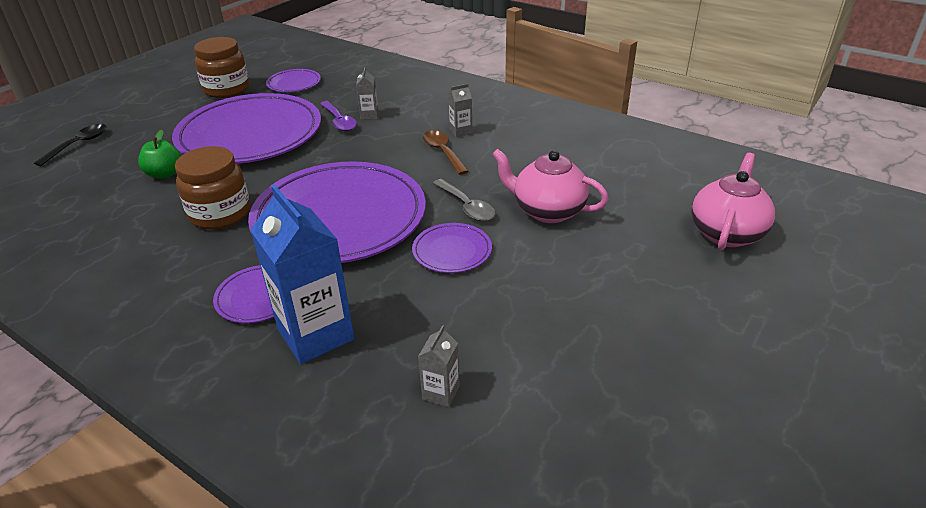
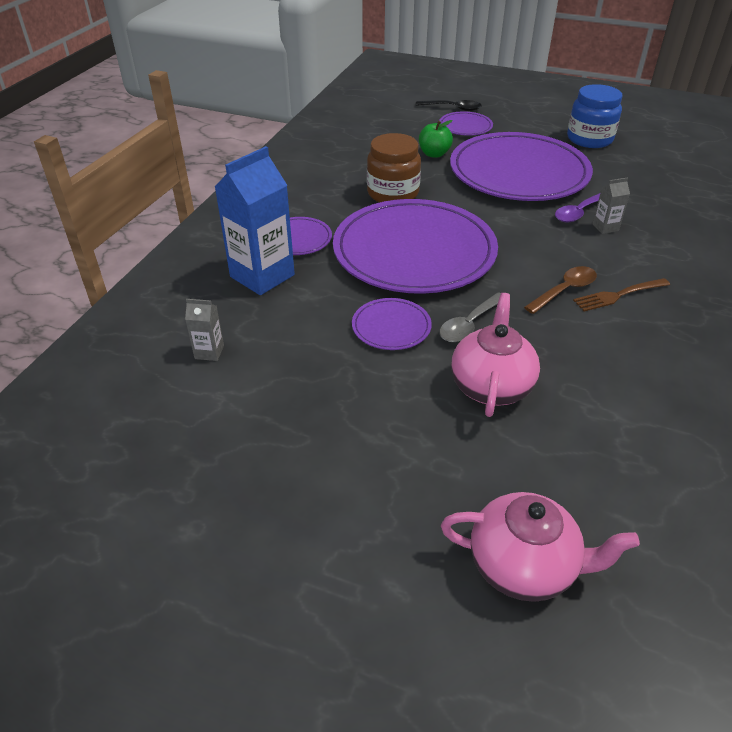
camera: 75 degrees right, 5 degrees up
(227, 89) = (589, 139): brown jar -> blue jar
(294, 83) = (633, 169): purple plate -> purple plate (465, 126)
(460, 131) = (618, 295): grey carton -> brown fork

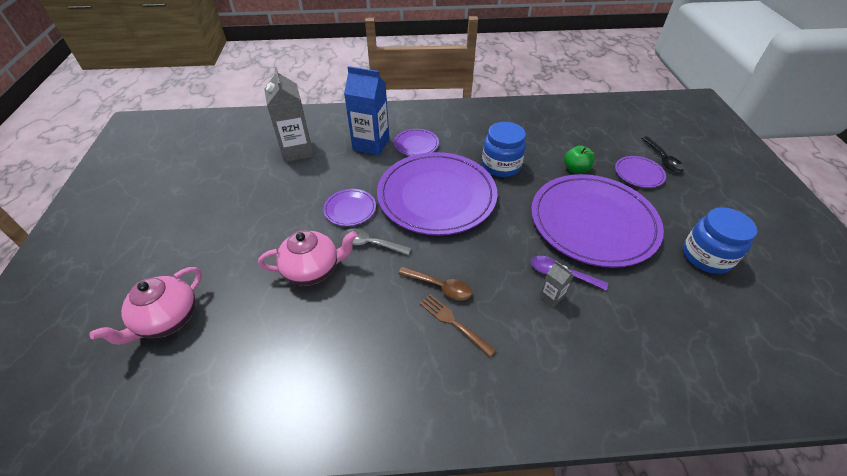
camera: 65 degrees right, 5 degrees up
(209, 352) = (297, 151): grey carton -> grey carton, size x2.21
(393, 193) = (501, 166): brown jar -> blue jar
(524, 566) = (167, 320): pink teapot -> pink teapot turned 45 degrees clockwise

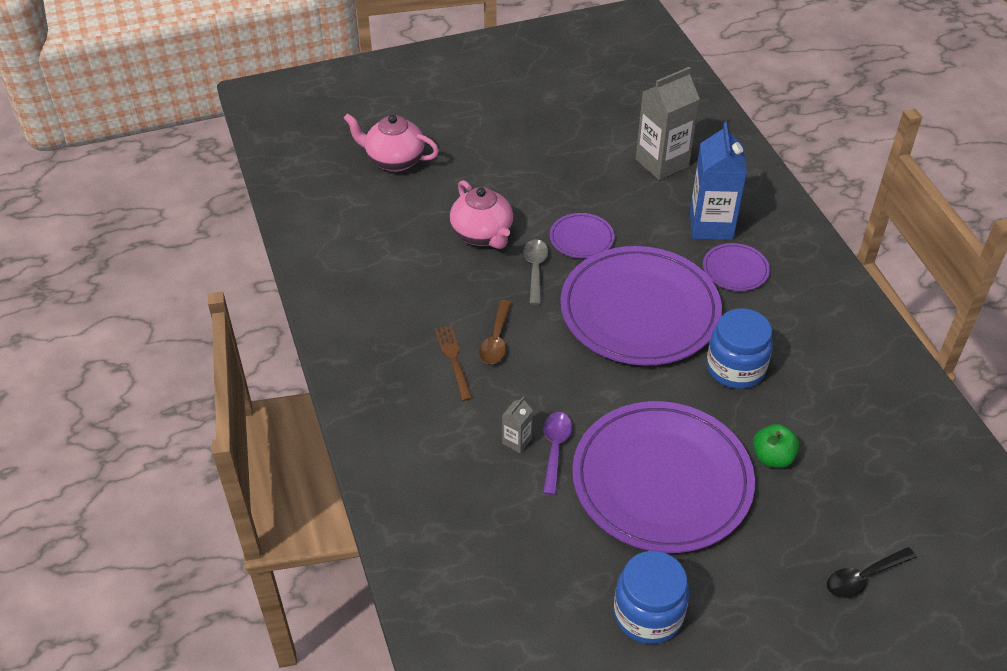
camera: 75 degrees right, 0 degrees up
(453, 323) = (453, 359): brown fork -> brown fork turned 45 degrees counterclockwise
(639, 173) = (803, 541): purple plate -> none

